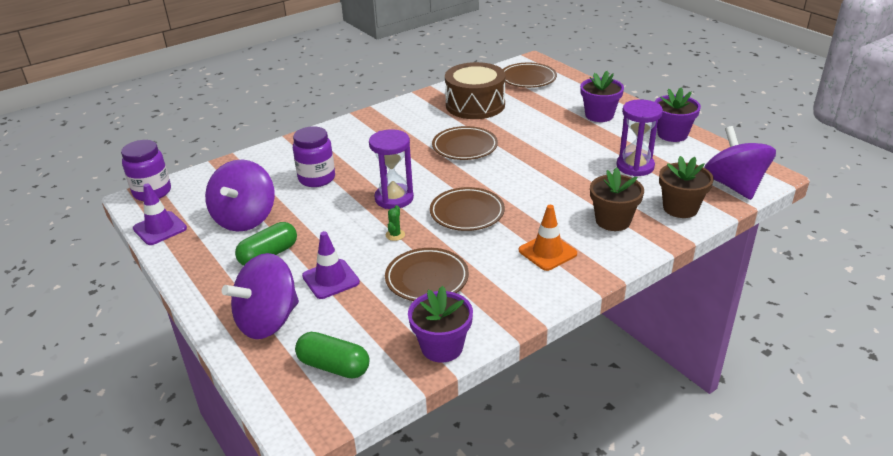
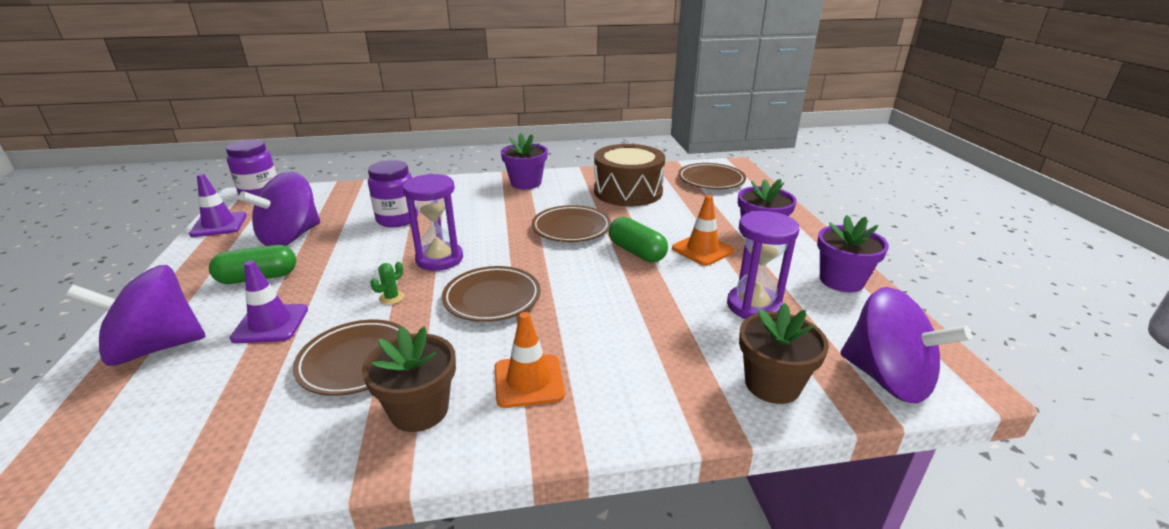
camera: 25 degrees right, 5 degrees down
(334, 366) = (125, 434): green capsule -> green capsule (636, 252)
(442, 347) = (255, 464): purple flower pot -> purple flower pot (526, 183)
(571, 137) = (702, 250): none -> orange traffic cone
(613, 221) = (657, 368): brown flower pot -> brown flower pot (419, 410)
(734, 186) = (887, 378): purple spinning top -> purple spinning top turned 120 degrees clockwise

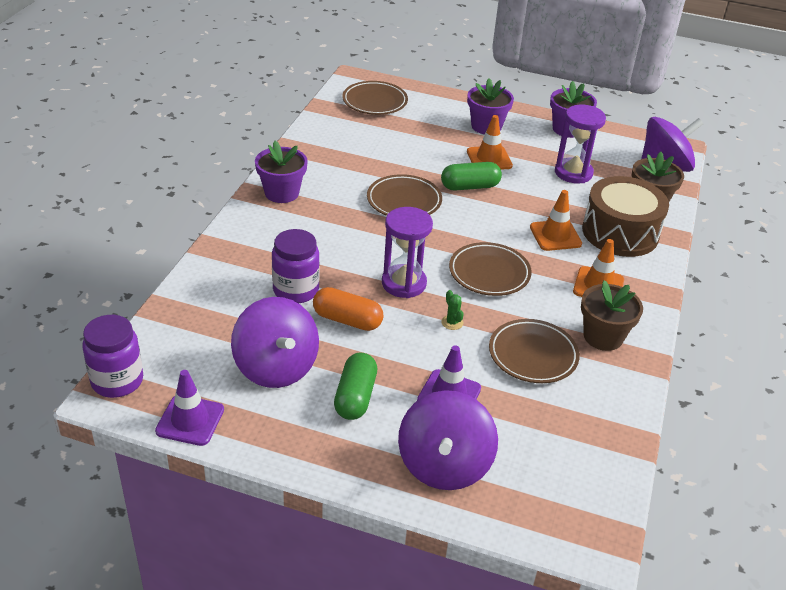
camera: 65 degrees left, 10 degrees up
(368, 248) = (347, 320): none -> orange capsule
(605, 323) = (555, 235): none -> orange traffic cone
(628, 191) = (357, 148): brown drum -> brown drum (620, 232)

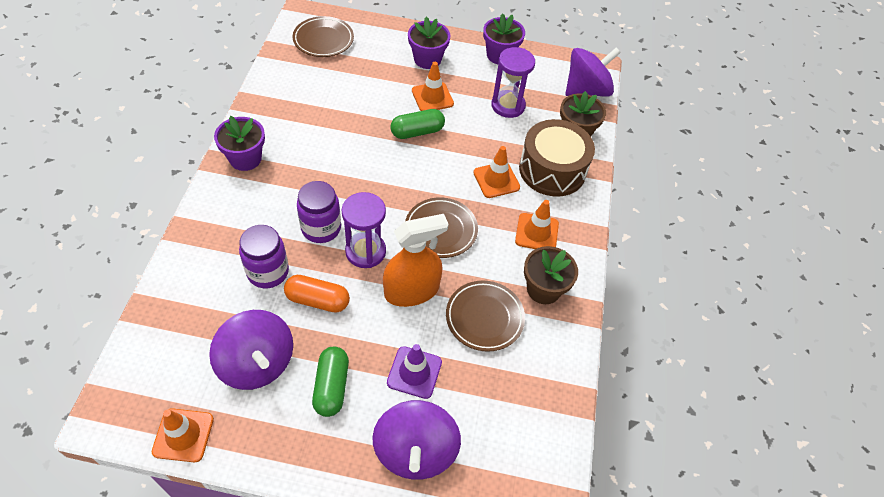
camera: 10 degrees left, 15 degrees up
(117, 381) = (110, 399): purple jar -> purple jar (321, 228)
(190, 420) = (183, 435): purple traffic cone -> orange traffic cone
(404, 201) = (359, 155): brown plate -> none
(452, 322) = (411, 290): green cactus -> orange spray bottle

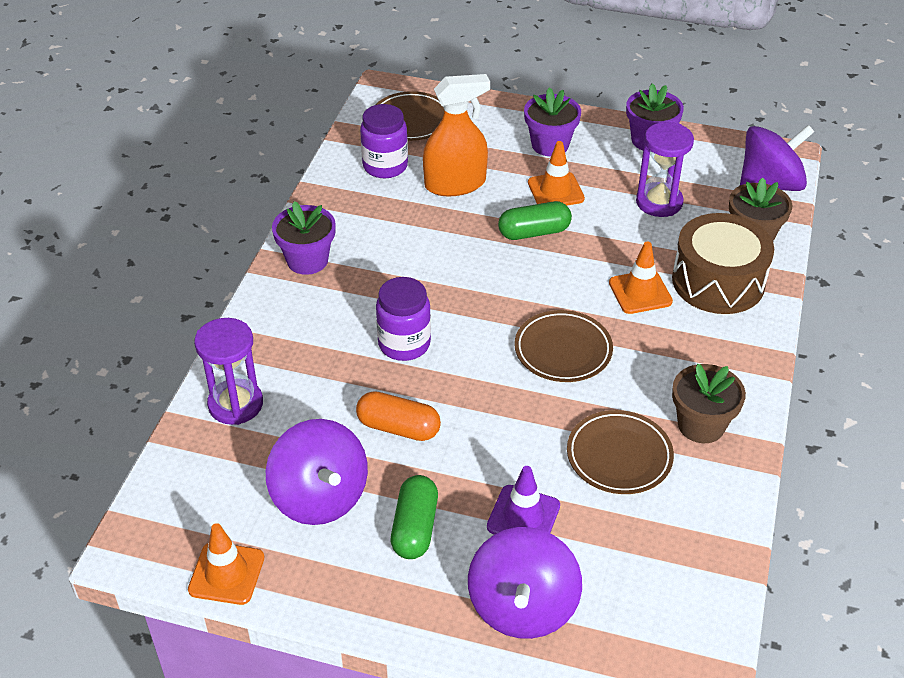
camera: 10 degrees right, 10 degrees down
(268, 272) = (335, 393): purple jar -> purple jar (385, 166)
(365, 251) = (462, 373): purple hourglass -> purple hourglass (235, 404)
(411, 290) = (522, 421): orange spray bottle -> orange spray bottle (455, 184)
(536, 232) = (694, 357): orange traffic cone -> none

